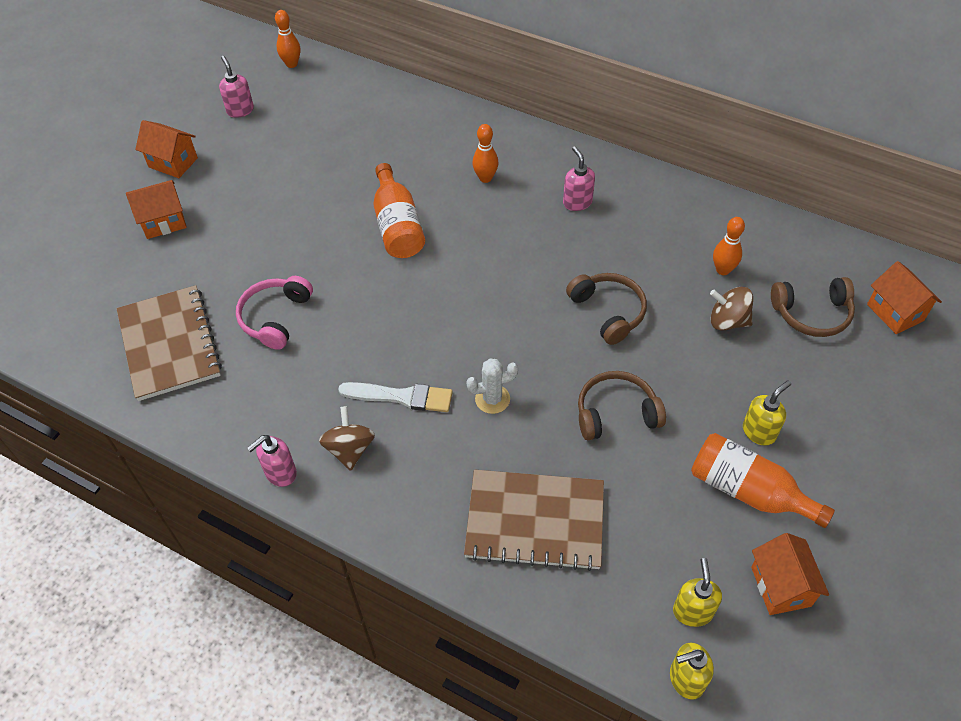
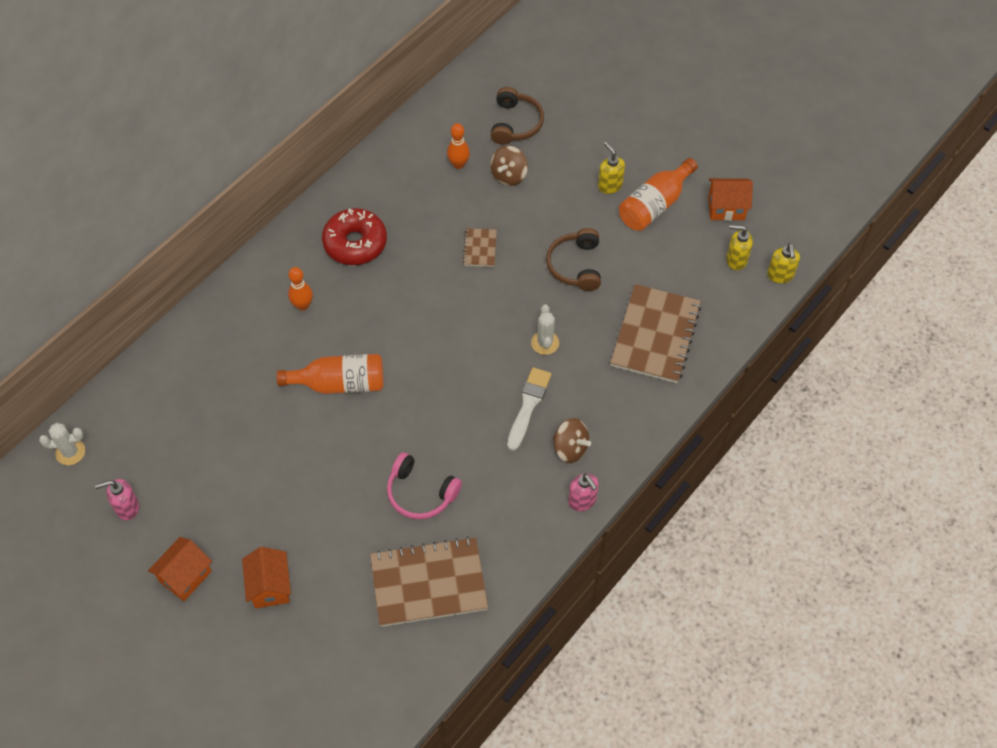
camera: 80 degrees left, 5 degrees up
(292, 64) = (70, 452): orange bowling pin -> white cactus
(350, 449) = (570, 448): brown spinning top -> brown spinning top turned 150 degrees counterclockwise
(577, 202) = (355, 243): pink soap dispenser -> red donut
(608, 312) = (480, 248): brown headphones -> brown notebook
(895, 312) = (527, 76): orange house -> none

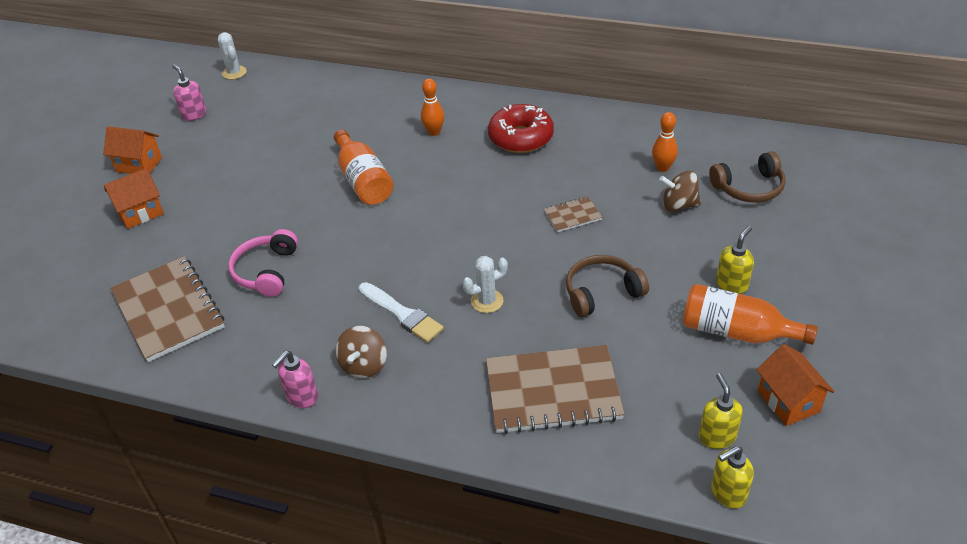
camera: 70 degrees right, 15 degrees down
(528, 405) = (402, 314): white brush -> white brush turned 45 degrees clockwise

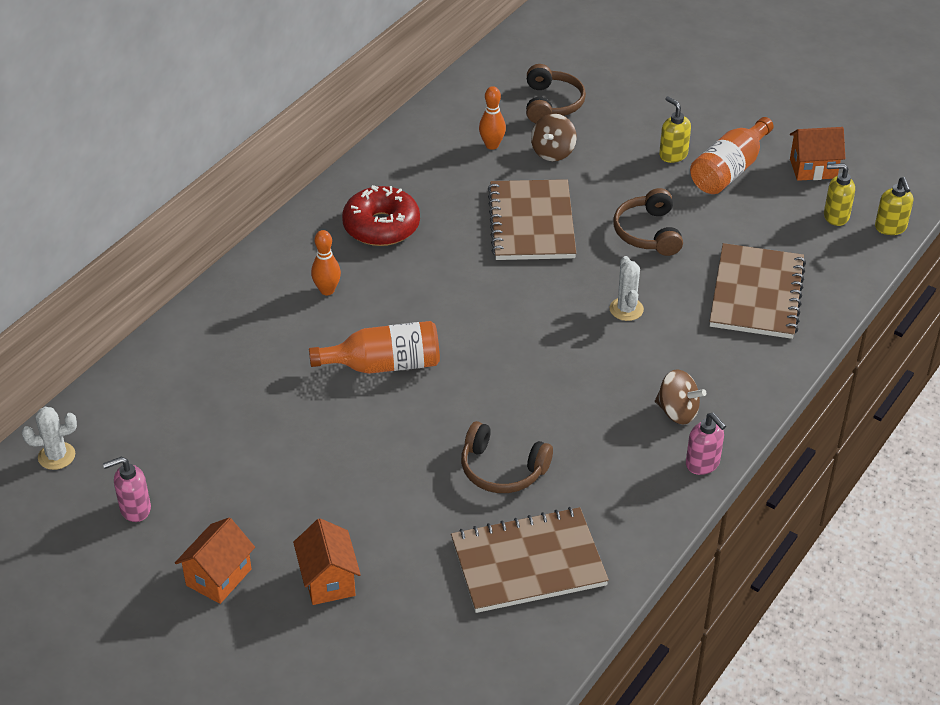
camera: 75 degrees left, 0 degrees up
(266, 271) = (502, 469): pink headphones -> brown headphones
(402, 314) = (618, 372): white brush -> none
(572, 215) = (531, 223): brown notebook -> brown notebook, size x2.14

